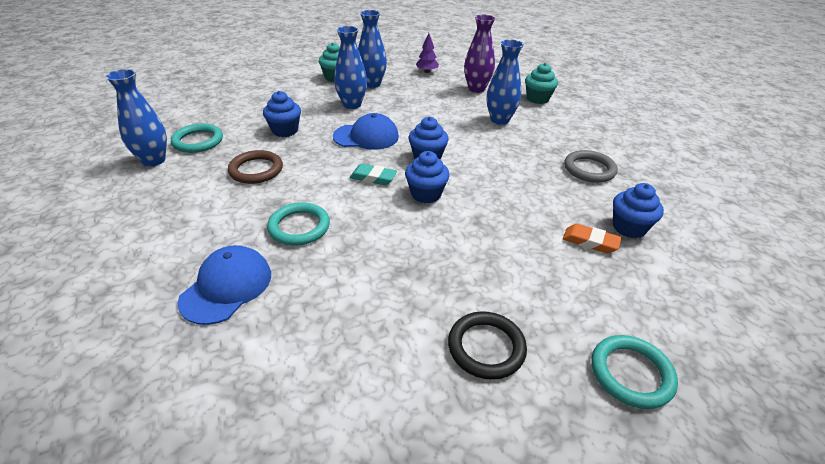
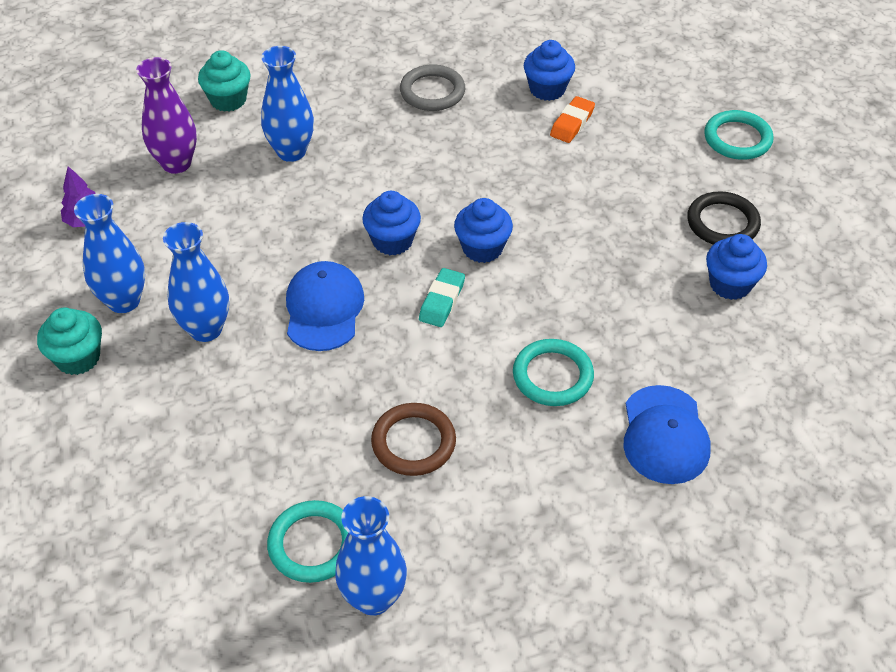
camera: 85 degrees left, 10 degrees up
(226, 287) = (665, 435): blue cap -> blue cap turned 120 degrees counterclockwise
(285, 130) = (289, 418): blue cupcake -> blue cupcake (730, 284)

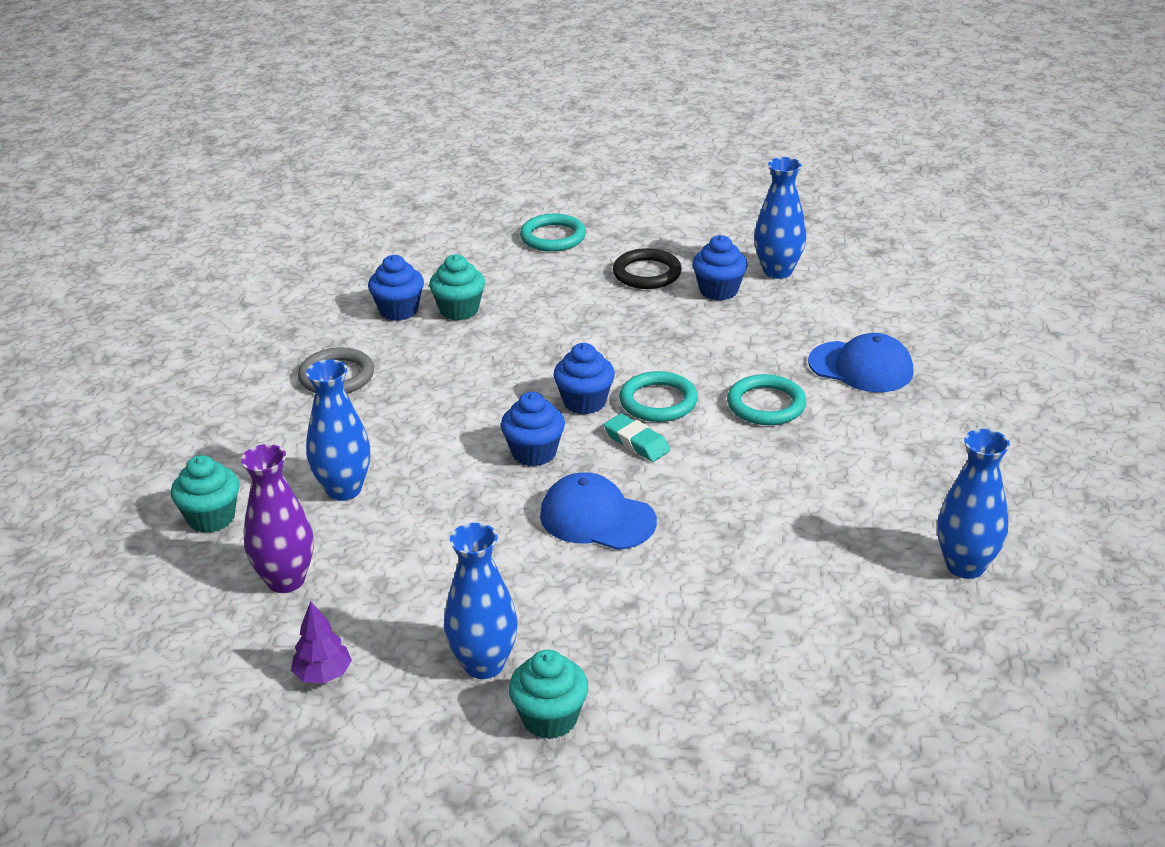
camera: 65 degrees left, 15 degrees down
(206, 329) = (571, 607): blue vase -> blue vase (777, 271)
(313, 544) = (891, 590): turquoise ring -> turquoise ring (658, 401)
(413, 442) = (801, 501): brown ring -> none
(572, 123) = (459, 310): orange eraser -> turquoise cupcake

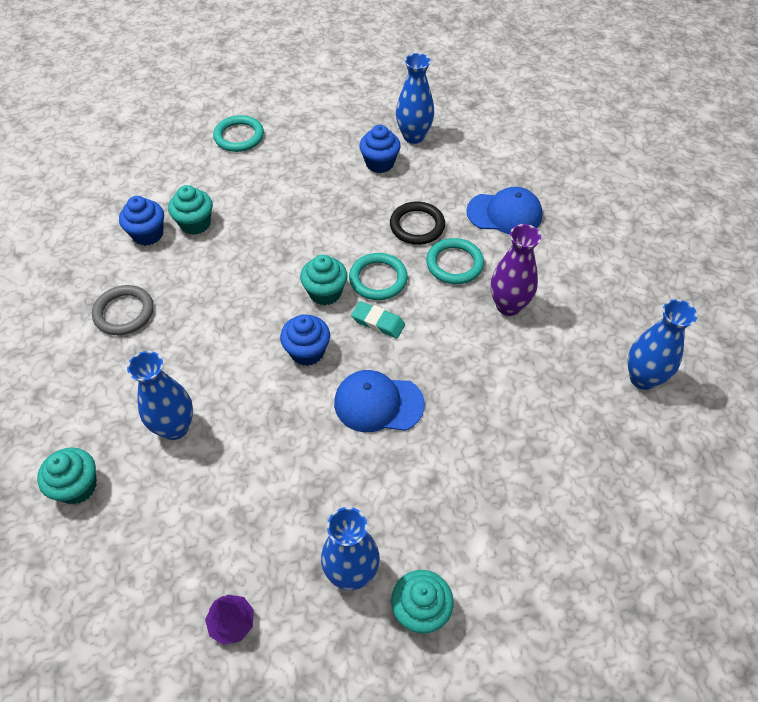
camera: 20 degrees left, 20 degrees up
(286, 580) = (164, 534): purple vase -> purple vase (508, 306)
(584, 402) = (325, 293): blue cupcake -> turquoise cupcake
(647, 273) = (322, 158): black ring -> black ring (417, 226)

